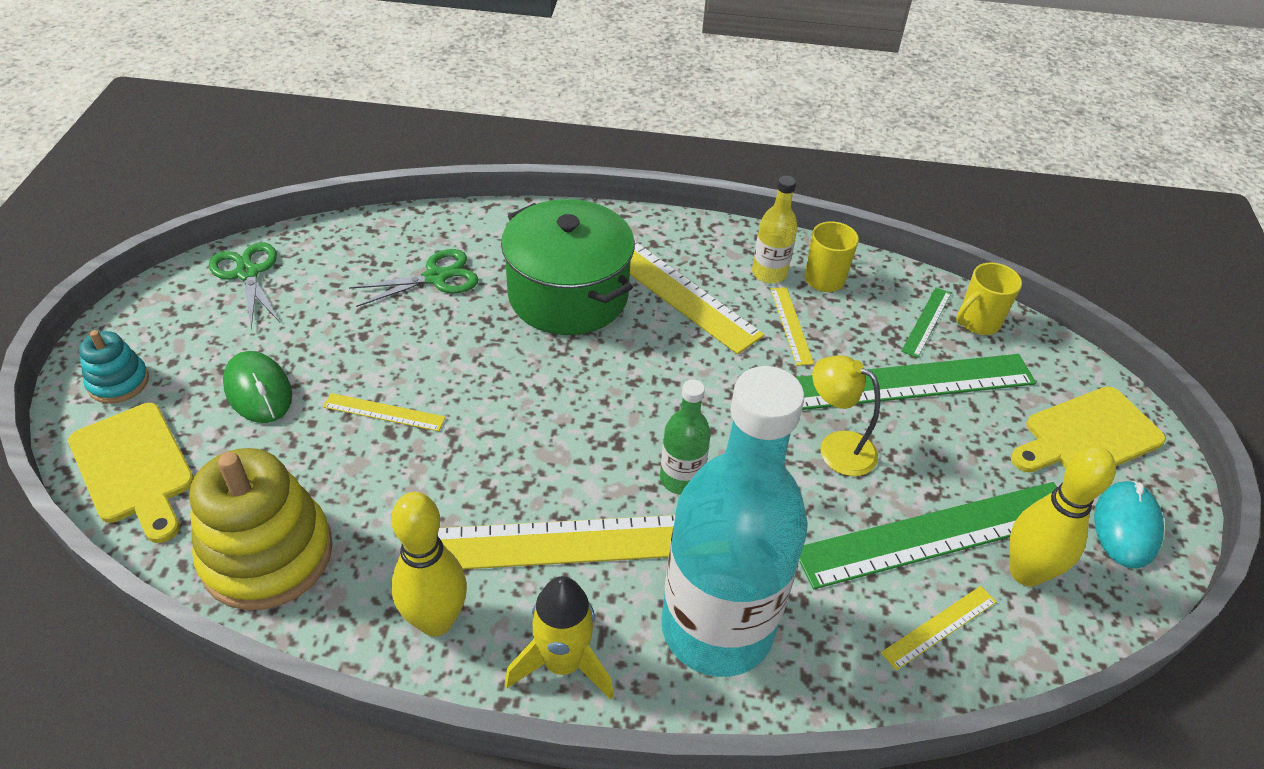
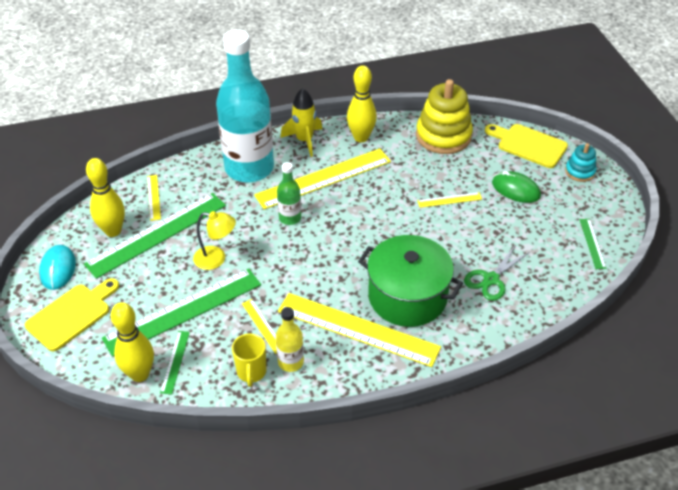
camera: 160 degrees right, 0 degrees up
(247, 273) = (592, 243): green scissors -> green ruler
(939, 627) = (153, 197): yellow ruler -> yellow ruler turned 45 degrees counterclockwise
(977, 322) = (140, 374): yellow mug -> yellow bowling pin

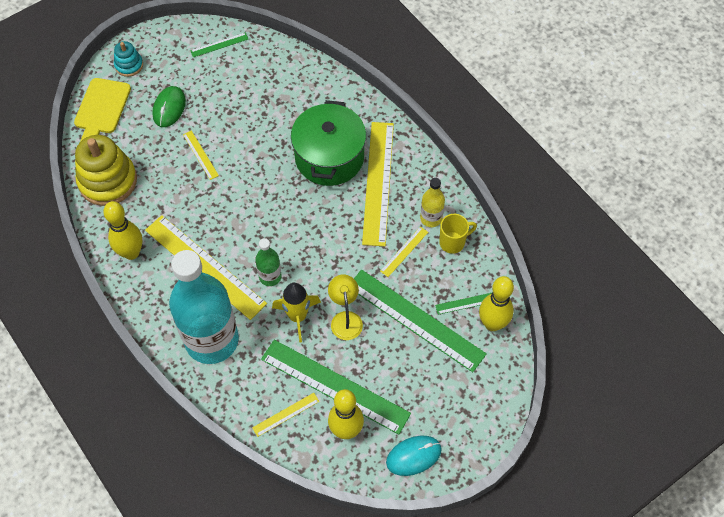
camera: 110 degrees left, 15 degrees up
(72, 315) = (459, 412): yellow cutting board -> none
(304, 140) = (151, 304): yellow rocket -> yellow rocket (297, 316)
(491, 279) = (287, 104): green scissors -> none

